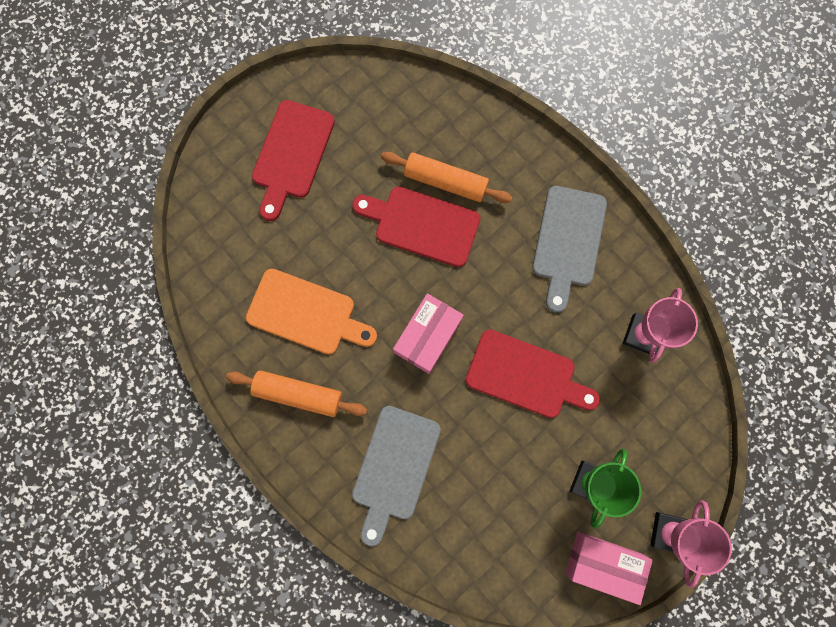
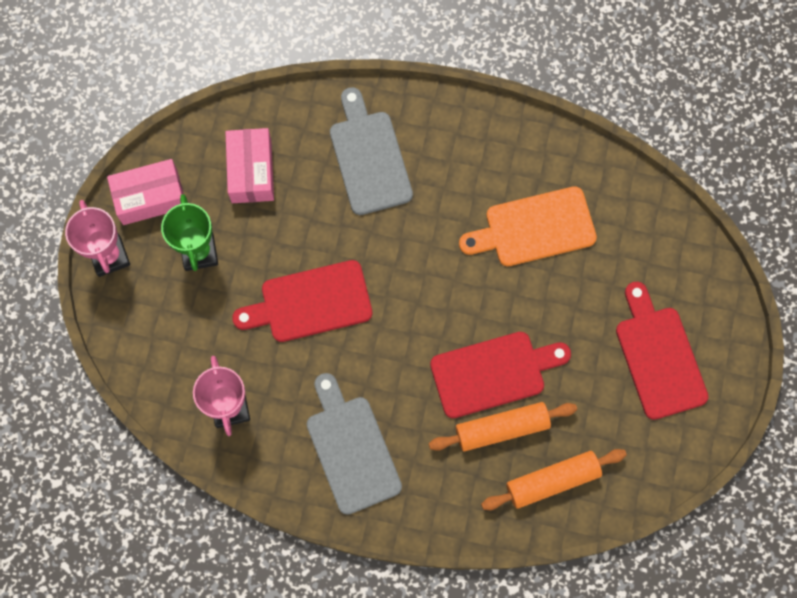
camera: 145 degrees right, 5 degrees down
(298, 394) = (489, 161): orange rolling pin -> orange rolling pin (552, 480)
(428, 336) = (417, 279): pink box -> pink box (251, 171)

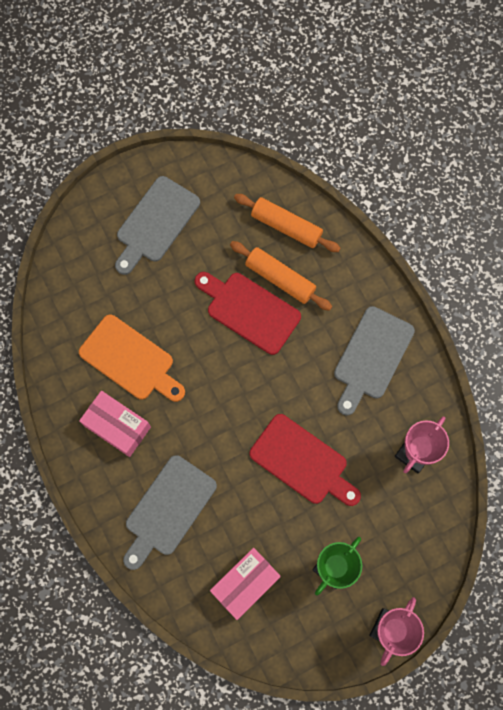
camera: 130 degrees left, 0 degrees up
(150, 197) = (324, 639): pink box -> pink box (117, 426)
(658, 357) = (155, 223): red cutting board -> grey cutting board

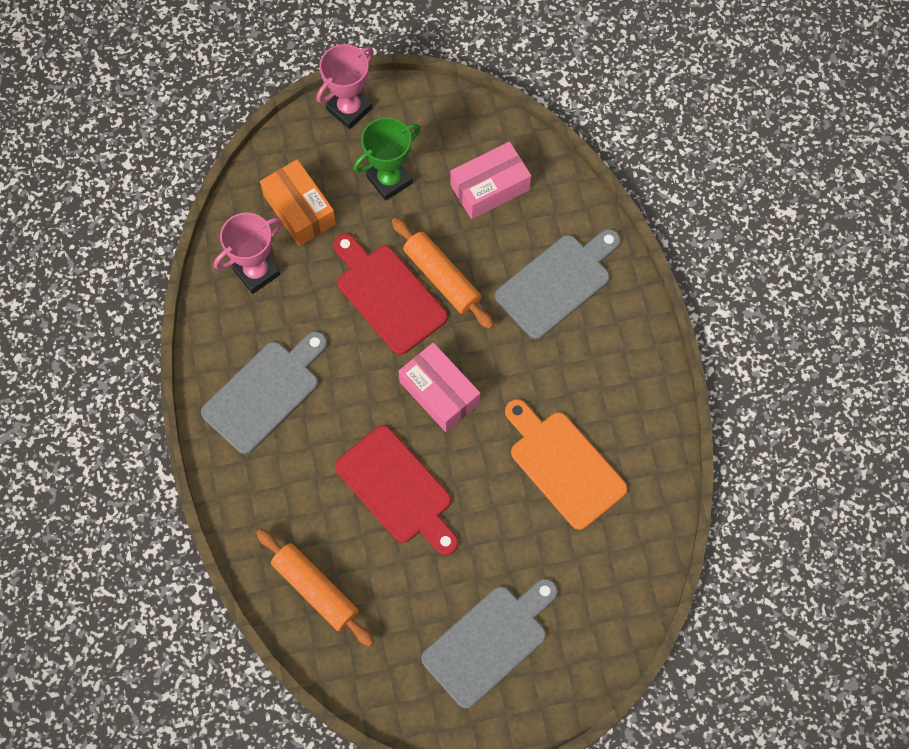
camera: 165 degrees left, 5 degrees down
(117, 426) = (596, 389): pink box -> pink box (439, 392)
(280, 279) = (346, 520): orange rolling pin -> orange rolling pin (441, 278)
(398, 518) = (299, 210): none -> orange box

